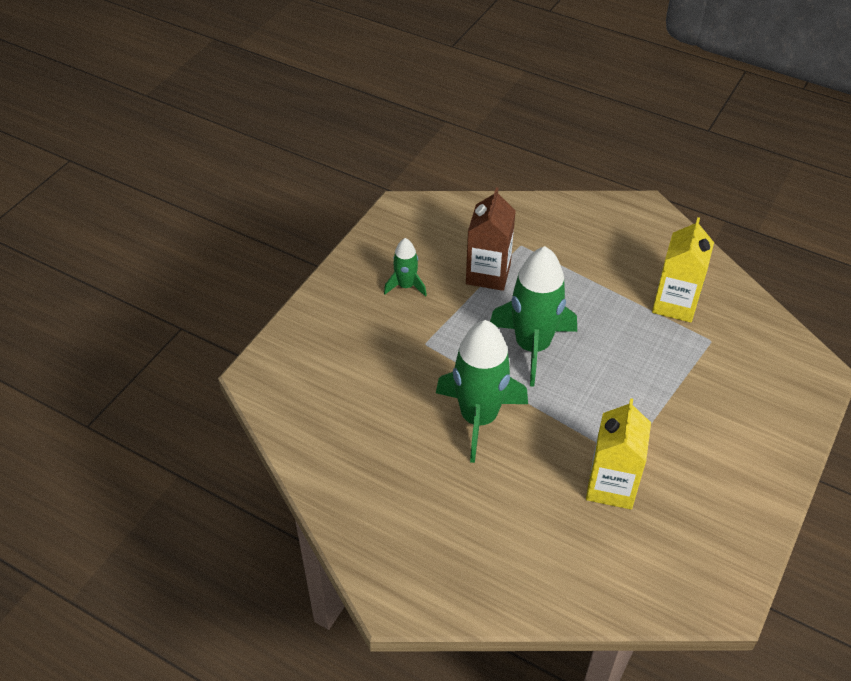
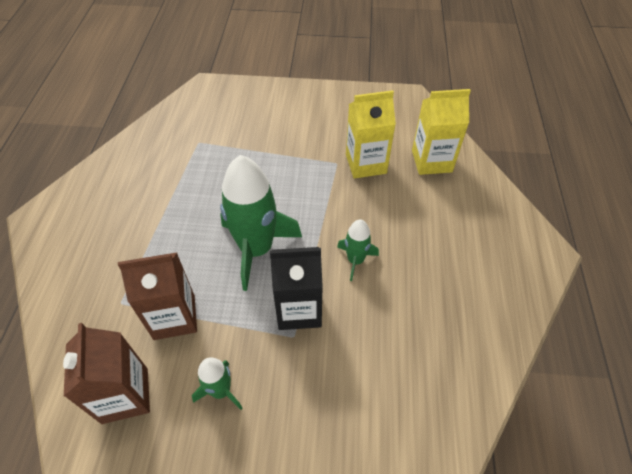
camera: 115 degrees left, 5 degrees up
(435, 234) = (125, 395): none -> brown carton
(449, 355) = (299, 309): none -> black carton
(478, 418) = (355, 260): green rocket -> green rocket, size x0.50
(675, 304) = (165, 170): yellow carton -> yellow carton (431, 161)

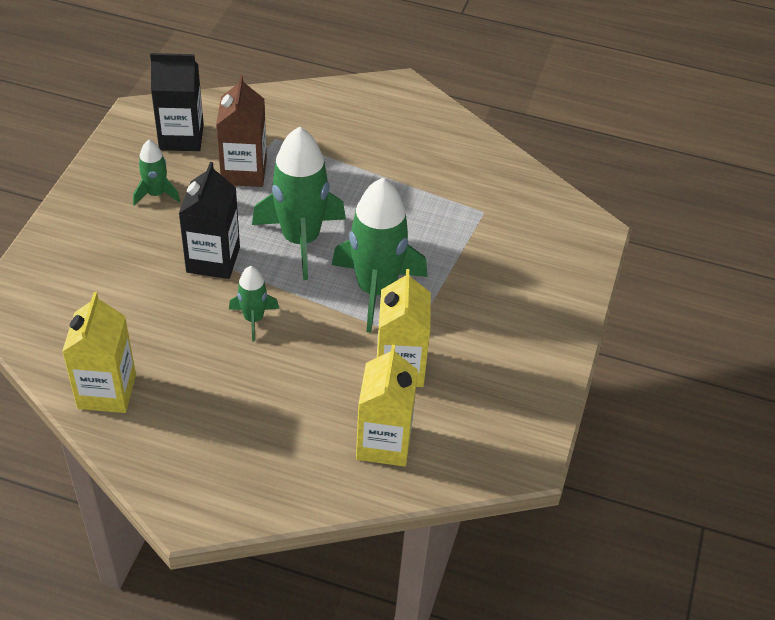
camera: 100 degrees right, 5 degrees down
(125, 395) = (181, 137): brown carton -> black carton
(298, 189) = (376, 290): none -> green rocket
(476, 346) = (107, 391): none -> yellow carton

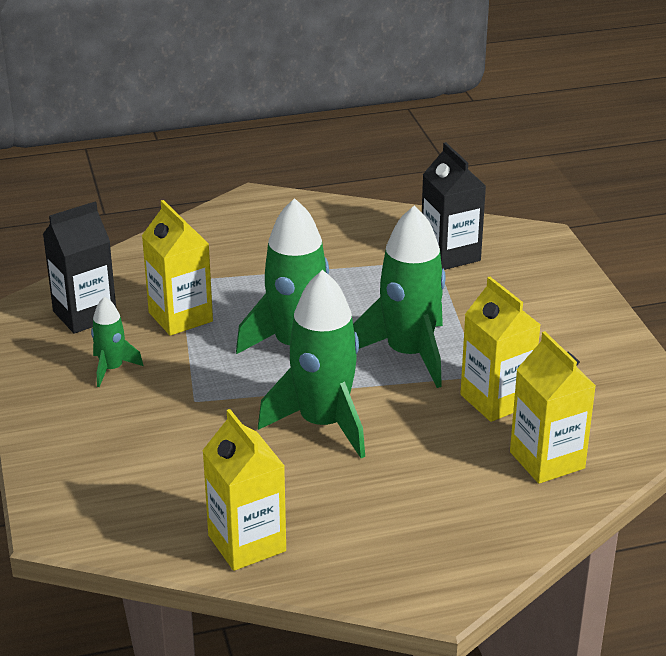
camera: 30 degrees left, 15 degrees down
(213, 260) = (230, 396): black carton -> black carton (450, 255)
(244, 171) = (180, 317): brown carton -> yellow carton
(253, 319) = (323, 423): green rocket -> green rocket, size x1.99

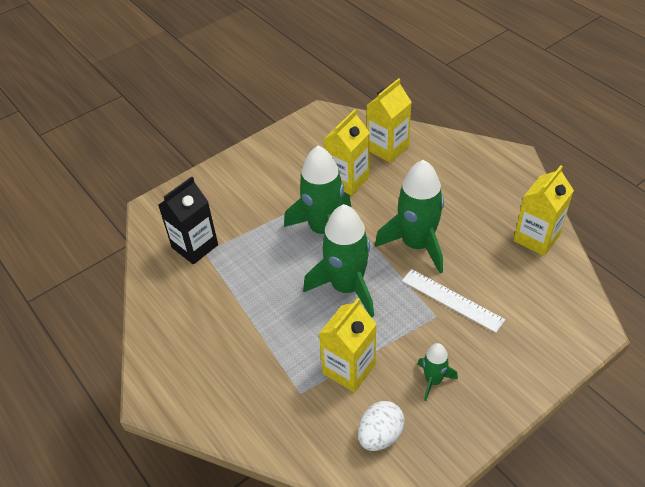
camera: 110 degrees left, 15 degrees up
(85, 315) = (380, 435): black carton -> white egg
(207, 421) = (452, 300): none -> white ruler

